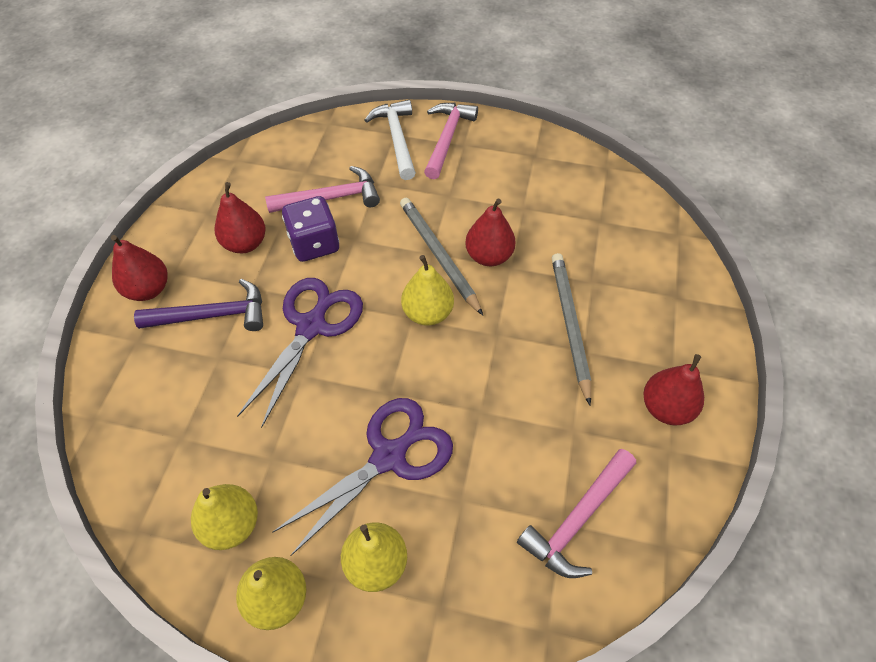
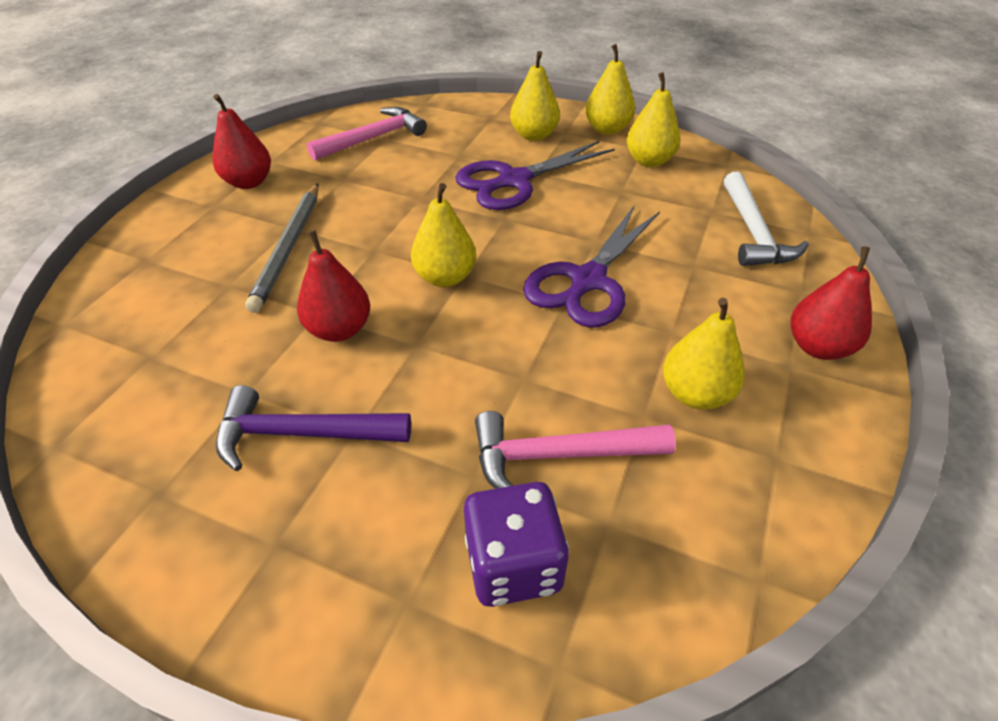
camera: 170 degrees left, 10 degrees down
(212, 315) = (715, 306): purple hammer -> purple hammer (303, 434)
(245, 243) = (695, 393): red pear -> yellow pear
(314, 244) = (586, 379): purple dice -> purple dice (513, 564)
(397, 139) = (408, 584): white hammer -> white hammer (753, 232)
(438, 256) = (408, 339): grey pencil -> none
(447, 139) = (302, 566): pink hammer -> none

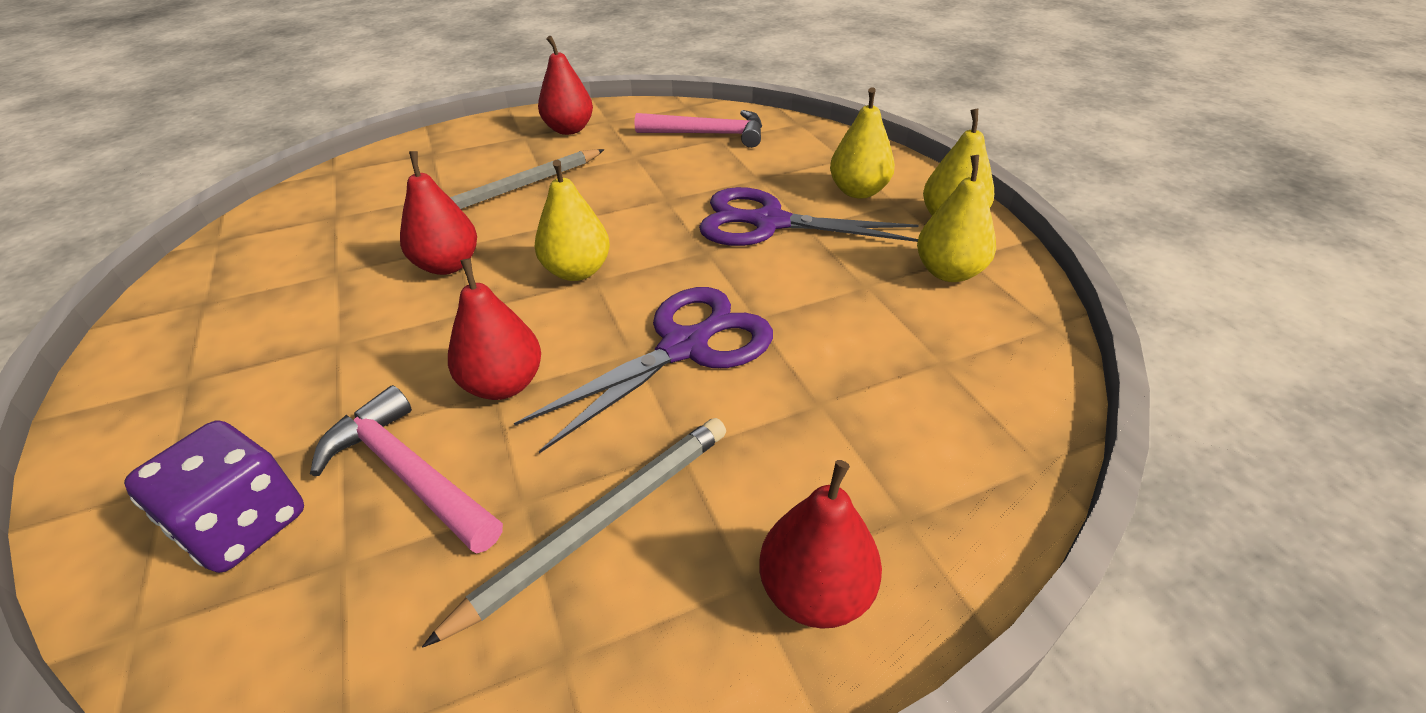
camera: 45 degrees right, 5 degrees down
(303, 434) = (312, 322): purple hammer -> none
(523, 370) = (504, 384): none -> red pear
(588, 280) = (684, 347): purple scissors -> purple scissors turned 150 degrees clockwise
(695, 393) = (599, 522): yellow pear -> grey pencil
(753, 232) = (955, 414): white hammer -> none

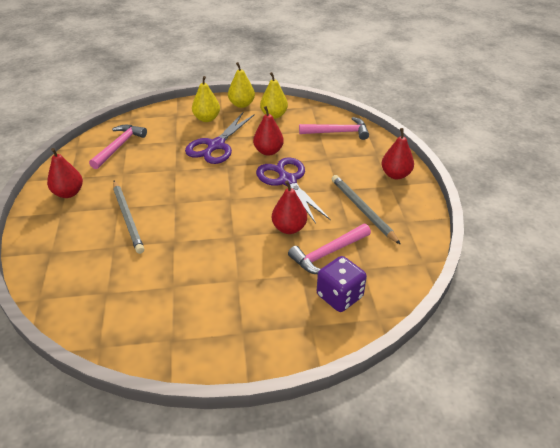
camera: 75 degrees left, 0 degrees up
(448, 265) = (191, 244): red pear -> red pear (268, 151)
(577, 271) = (221, 203): yellow pear -> none
(962, 402) = (337, 132): none -> pink hammer

